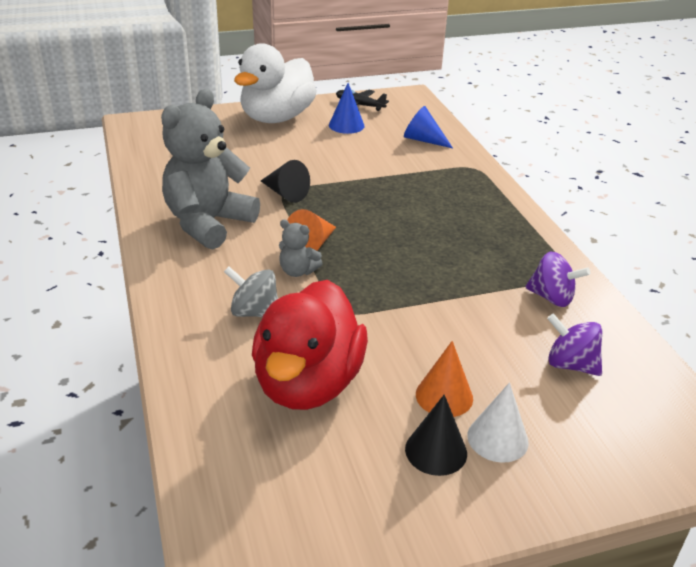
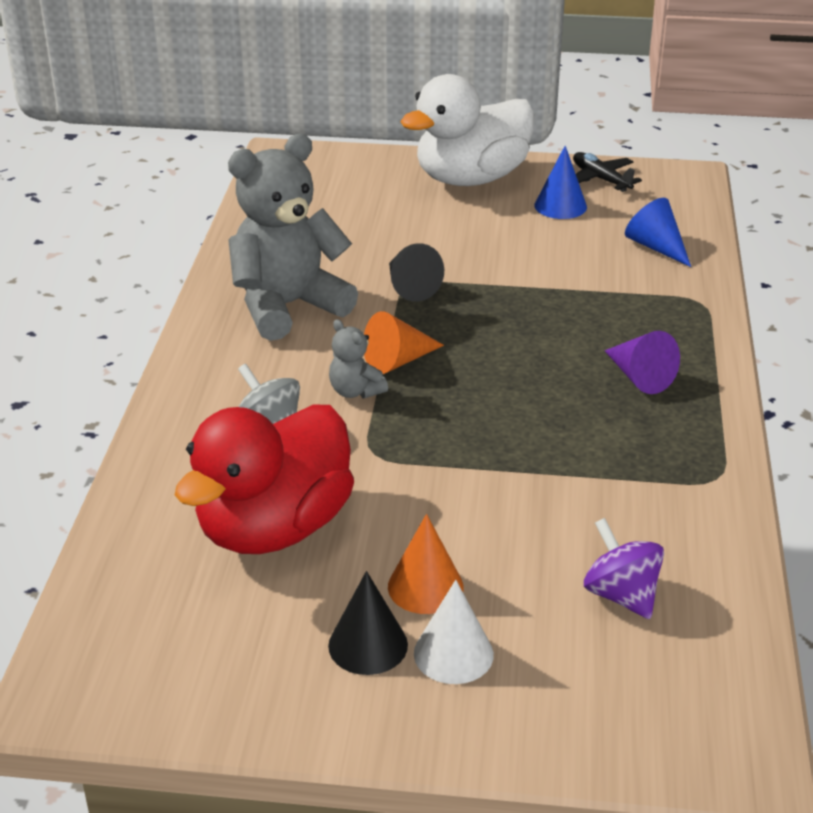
camera: 25 degrees right, 0 degrees up
(473, 221) = (639, 377): none -> purple cone
(552, 297) = (667, 504): purple spinning top -> none

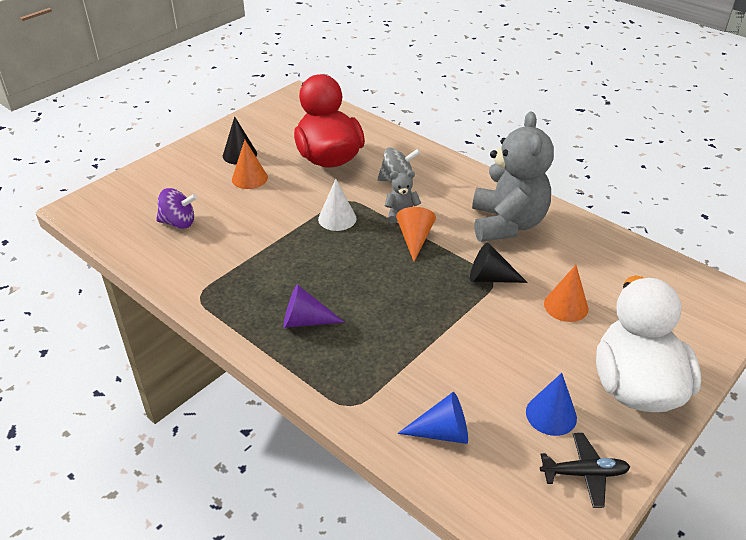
camera: 125 degrees right, 5 degrees up
(401, 233) = (566, 306): none -> orange cone
(453, 654) = (210, 170): white cone -> white cone (337, 218)

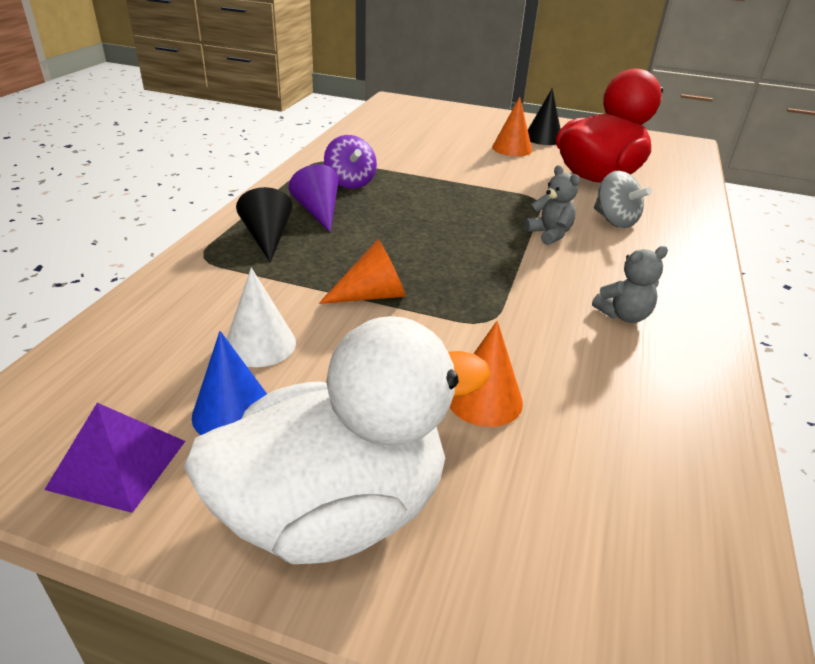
camera: 65 degrees right, 5 degrees down
(178, 223) = (412, 134): purple spinning top -> purple spinning top (350, 182)
(337, 218) = (498, 199): white cone -> white cone (260, 344)
(414, 239) = (512, 250): orange cone -> orange cone (372, 295)
(442, 432) = (176, 322): blue cone -> none
(490, 278) = (488, 317): black cone -> black cone (267, 238)
(507, 224) = (623, 315): grey teddy bear -> grey teddy bear, size x0.43
(584, 474) = (118, 464): black plane -> purple pyramid

